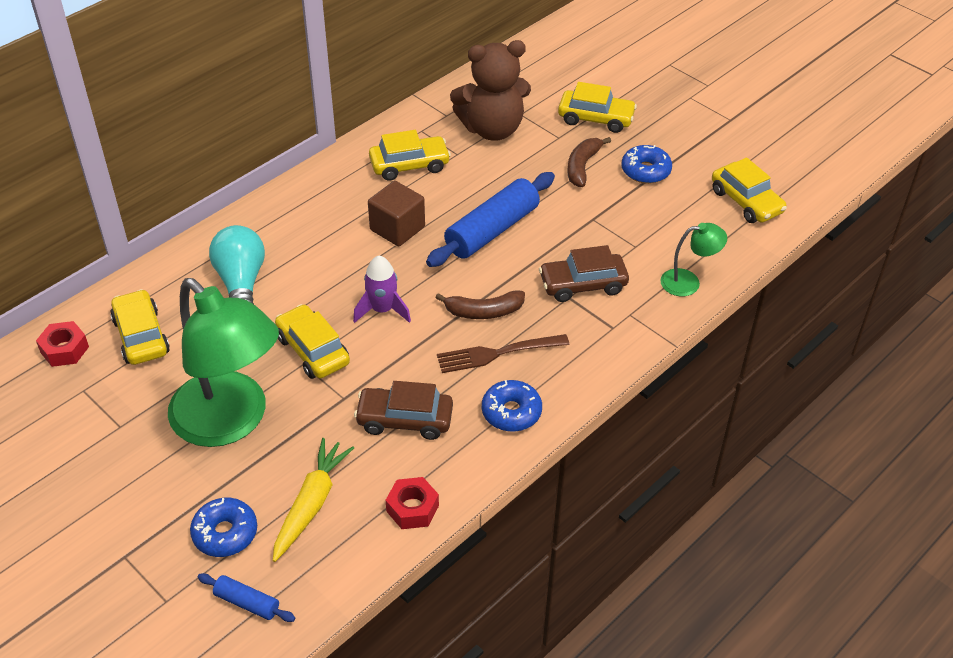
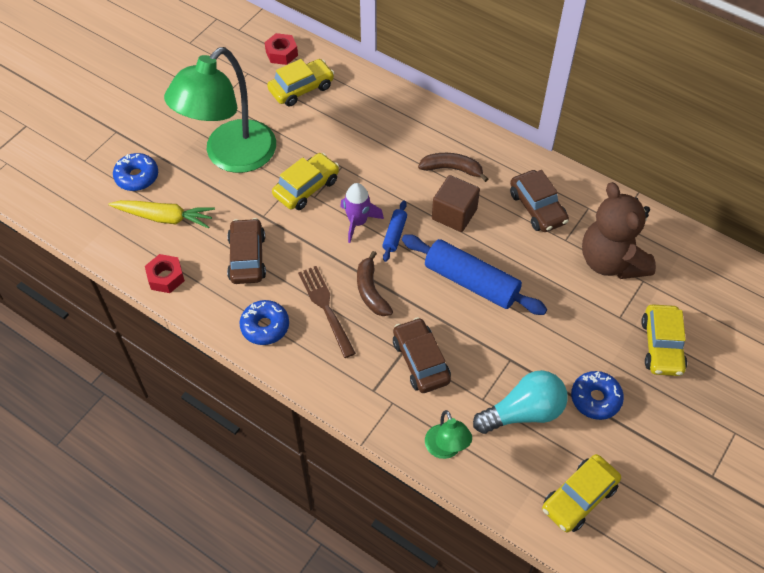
camera: 80 degrees right, 10 degrees up
(241, 283) = (366, 130): turquoise light bulb -> turquoise light bulb (523, 412)
(247, 602) = (84, 201): blue rolling pin -> blue rolling pin (395, 234)
(409, 165) = (537, 208): yellow car -> brown car
(582, 166) = (583, 342): brown banana -> brown banana (452, 169)

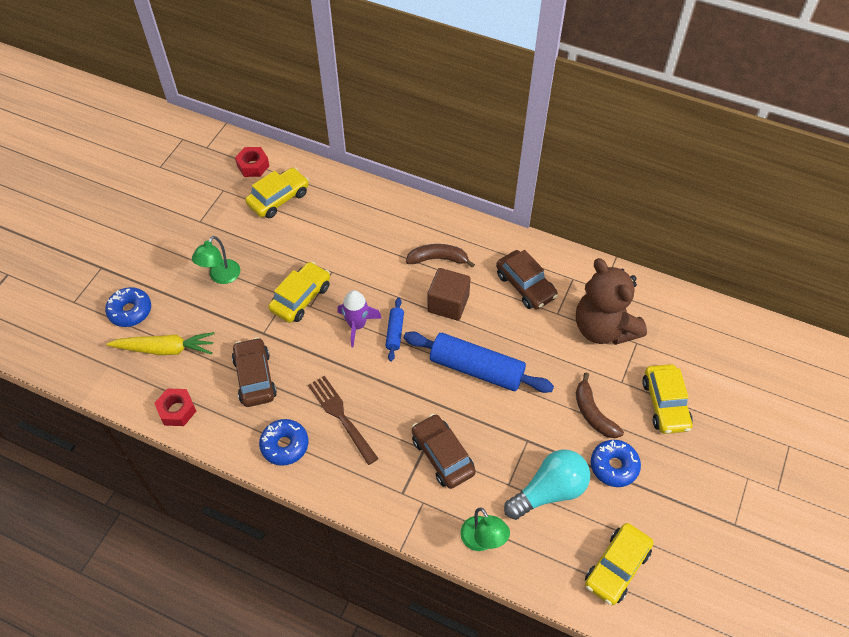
camera: 10 degrees left, 0 degrees up
(231, 156) = (221, 277): green lamp -> green lamp, size x0.44
(371, 291) = (382, 393): brown banana -> brown banana (593, 413)

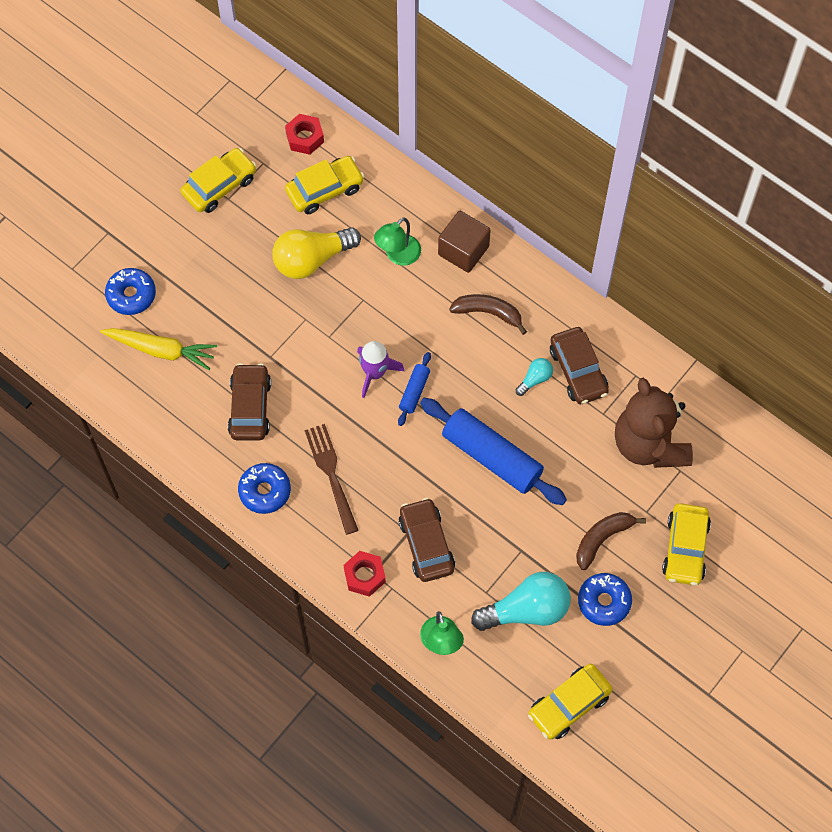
camera: 15 degrees right, 10 degrees up
(177, 410) = (161, 424): red nut -> red nut (364, 576)
(221, 277) = (238, 276): green lamp -> green lamp (398, 255)
(281, 251) = (312, 259): none -> yellow light bulb
(301, 298) = (321, 324): yellow car -> yellow car (219, 186)
(448, 303) = (483, 371): brown cube -> brown cube (463, 250)
(492, 300) = (535, 379): none -> turquoise light bulb
(593, 413) = (602, 539): brown banana -> brown banana turned 60 degrees clockwise

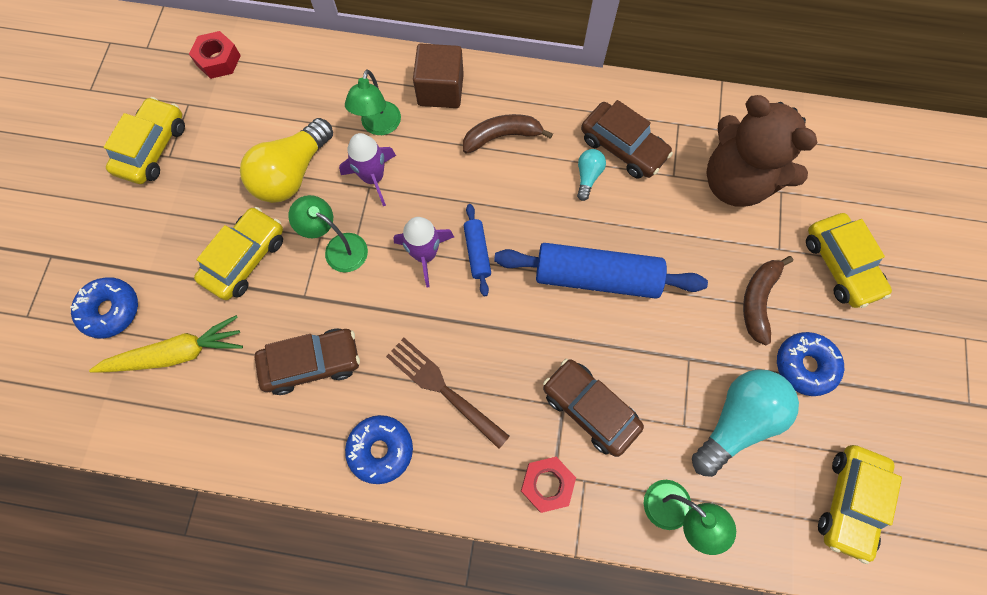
camera: 30 degrees left, 5 degrees up
(250, 407) = (312, 363): brown car -> brown car turned 105 degrees clockwise
(314, 334) = (338, 248): none -> green lamp
(325, 190) = (267, 99): yellow car -> yellow car (245, 258)
(370, 294) = (373, 178): none -> purple rocket

